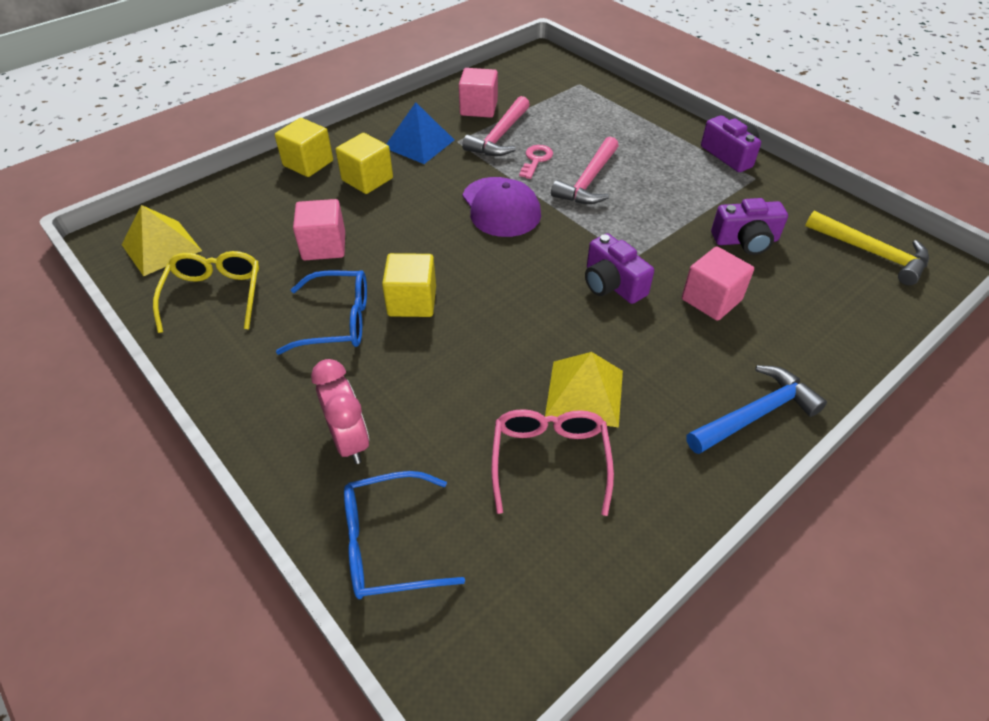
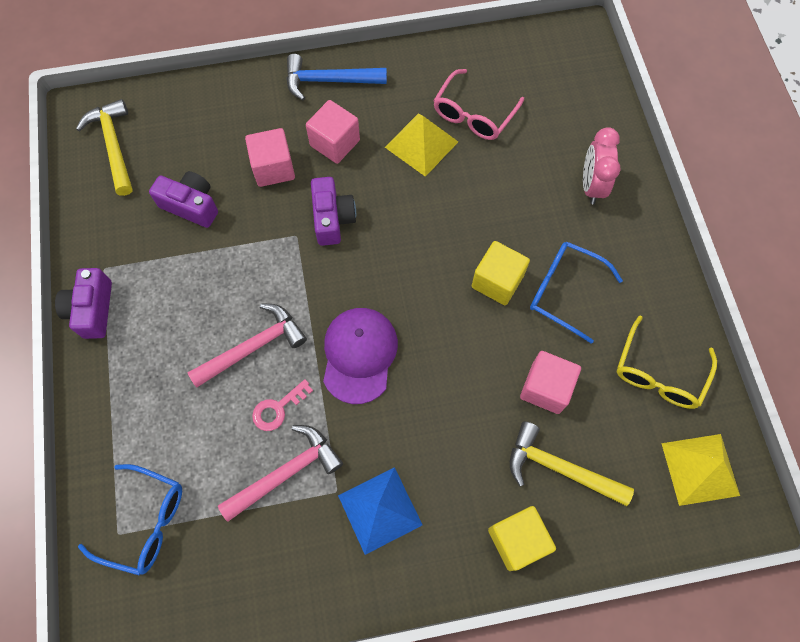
camera: 150 degrees left, 20 degrees up
(291, 206) = (559, 468): none -> yellow hammer
(367, 179) = (465, 472): yellow cube -> none
(388, 544) = (592, 113): blue glasses -> blue glasses (145, 522)
(478, 108) = (272, 547): pink cube -> pink cube (335, 143)

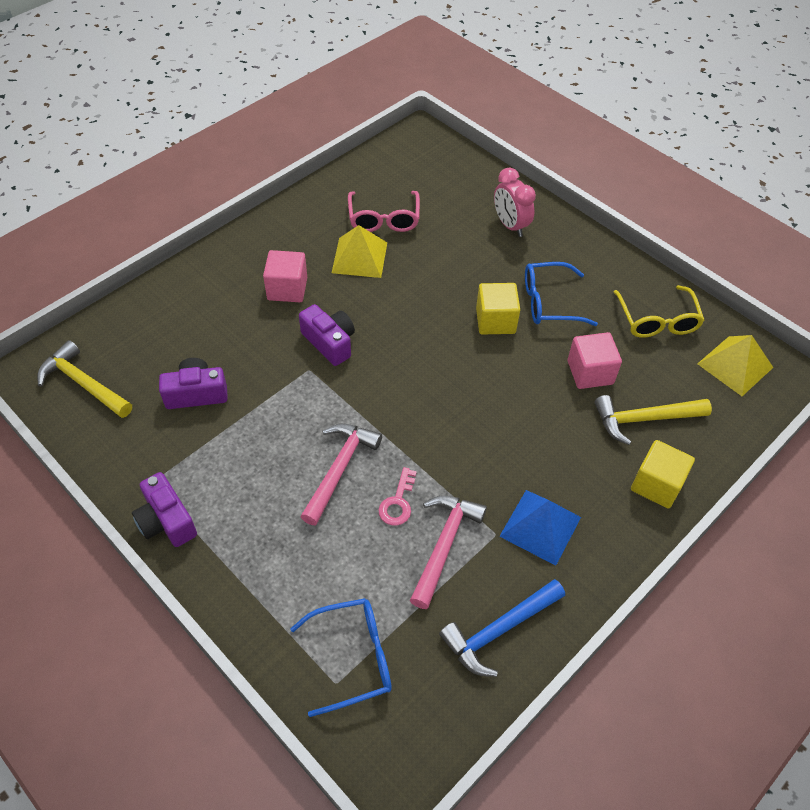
camera: 35 degrees left, 15 degrees down
(273, 168) = (249, 331): pink cube -> none
(328, 81) = (245, 248): blue hammer -> blue hammer (498, 630)
(359, 355) = (432, 427): purple cap -> none

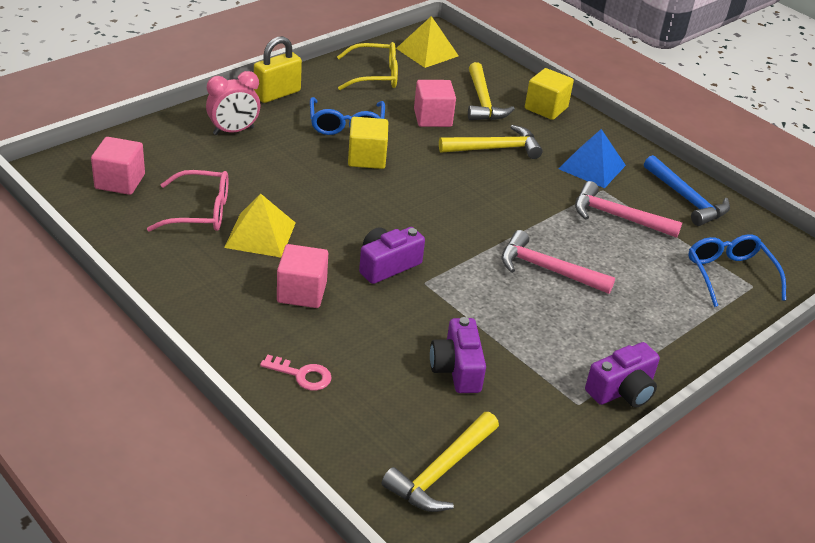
camera: 90 degrees left, 15 degrees down
(398, 502) = (579, 238): pink key -> pink key (302, 375)
(414, 170) = (120, 181): none -> pink cube
(548, 429) = (495, 148): none -> yellow hammer
(586, 248) = (277, 94): none -> yellow padlock

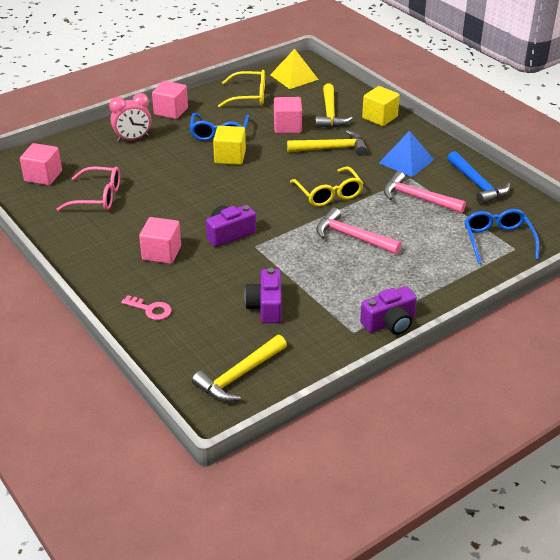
camera: 10 degrees right, 0 degrees up
(260, 235) = (139, 213): yellow pyramid -> none
(277, 94) = (171, 111): yellow padlock -> pink cube
(504, 210) = (328, 194): none -> yellow glasses

